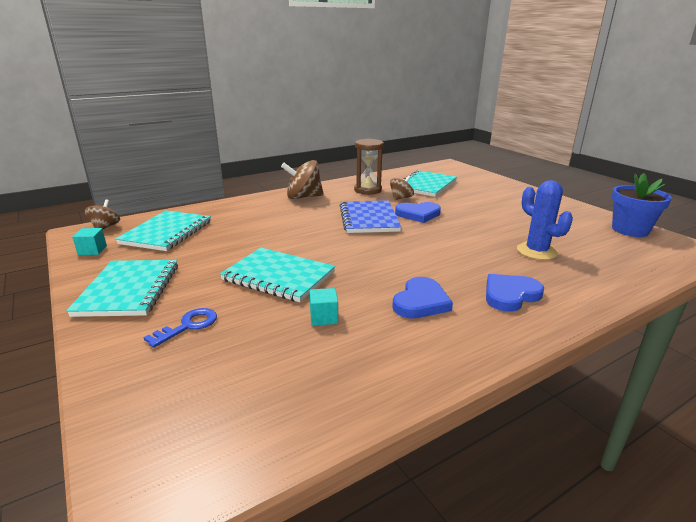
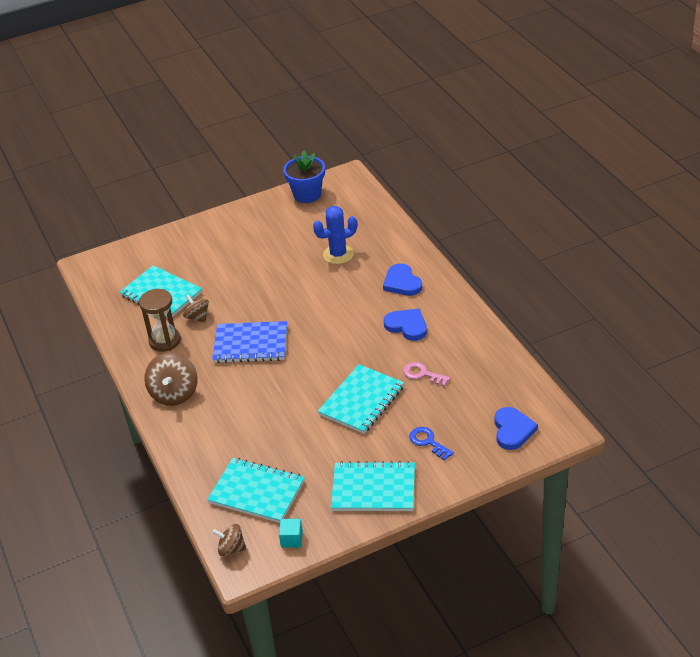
camera: 80 degrees left, 15 degrees up
(323, 317) = (422, 374): turquoise cube -> pink key
(418, 214) = (246, 310): blue heart -> blue heart (512, 430)

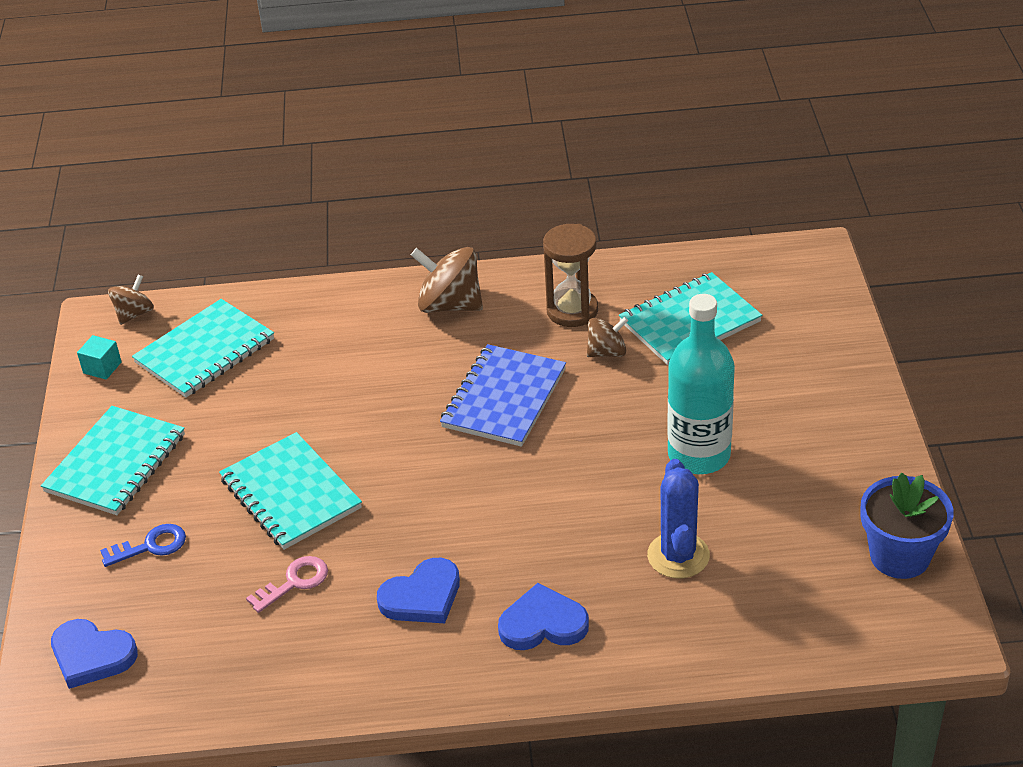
camera: 110 degrees right, 0 degrees up
(267, 265) = (699, 455): none -> turquoise bottle

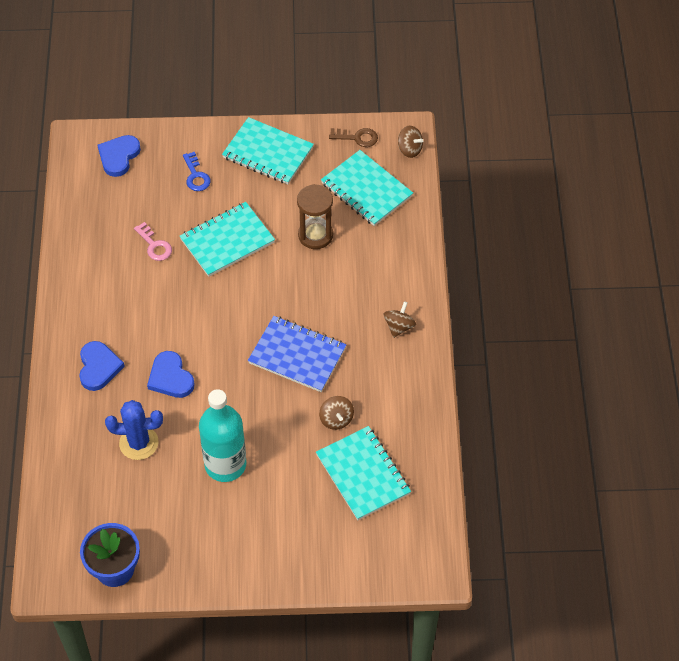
camera: 90 degrees right, 15 degrees up
(102, 367) = (357, 138): turquoise cube -> brown key
(422, 596) = (131, 308): blue heart -> blue heart (170, 377)
(450, 305) = (399, 327): brown spinning top -> brown spinning top, size x0.59
(572, 311) = (384, 401): brown hourglass -> brown hourglass (315, 235)

